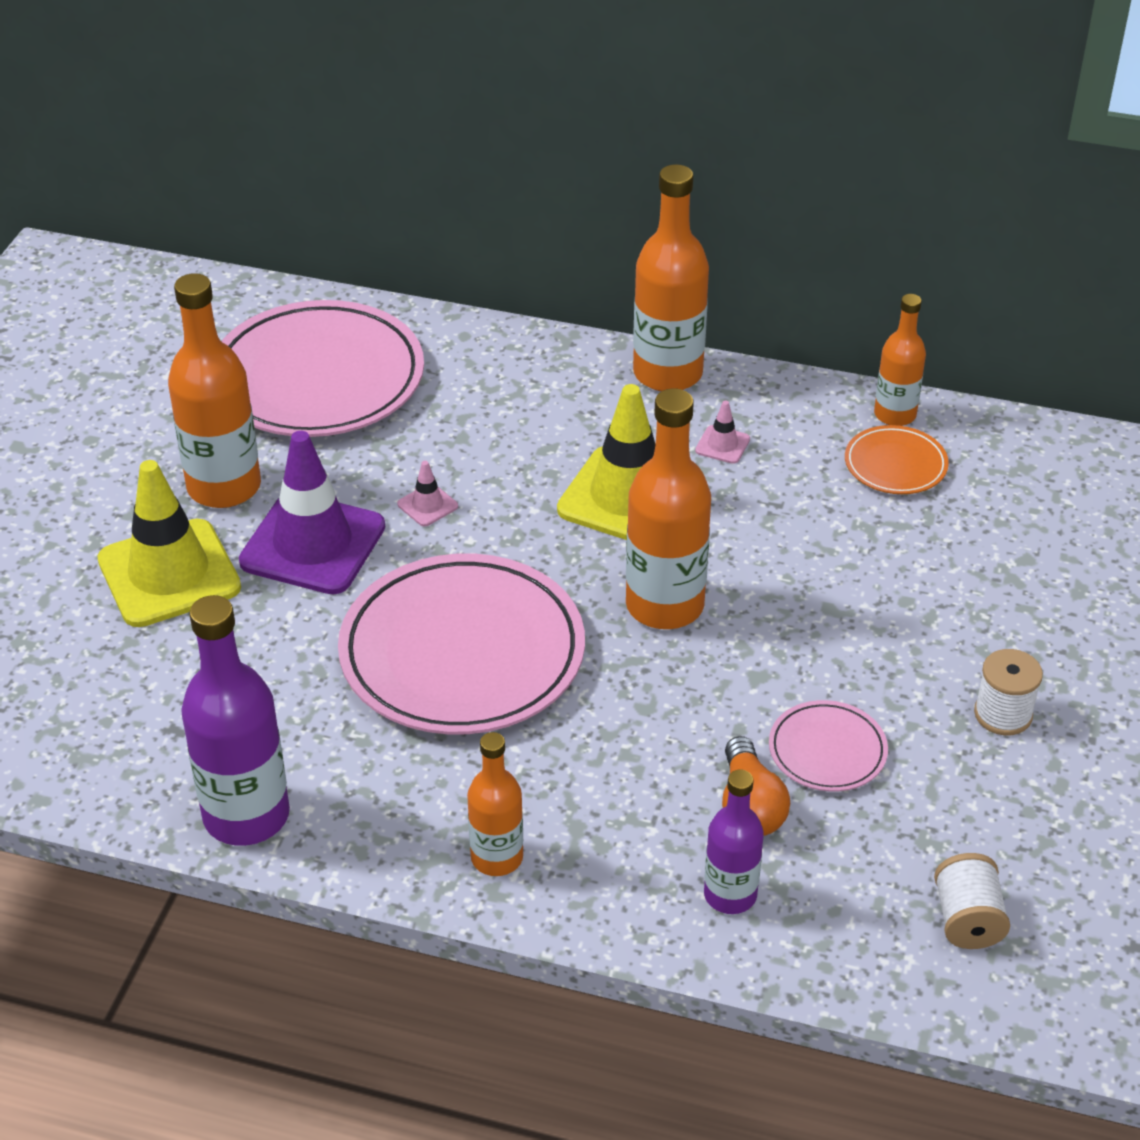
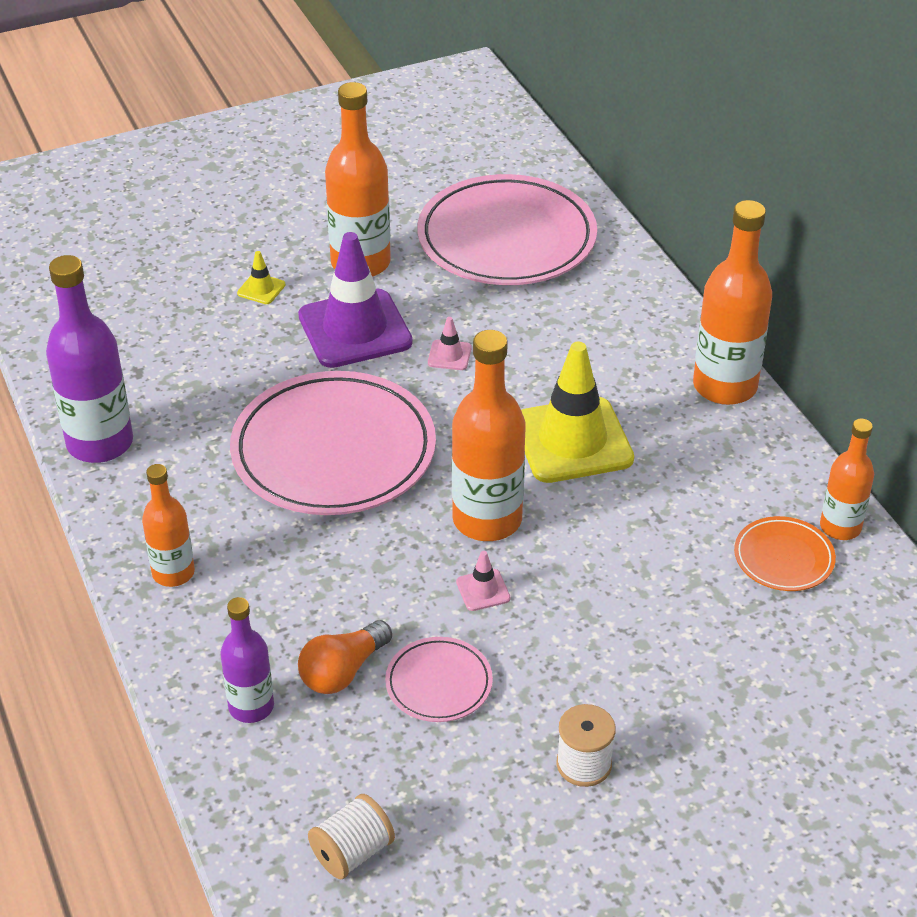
camera: 50 degrees right, 0 degrees up
(169, 574) = (261, 289): yellow traffic cone -> yellow traffic cone, size x0.41
(722, 445) = (686, 456): pink traffic cone -> pink traffic cone (483, 590)

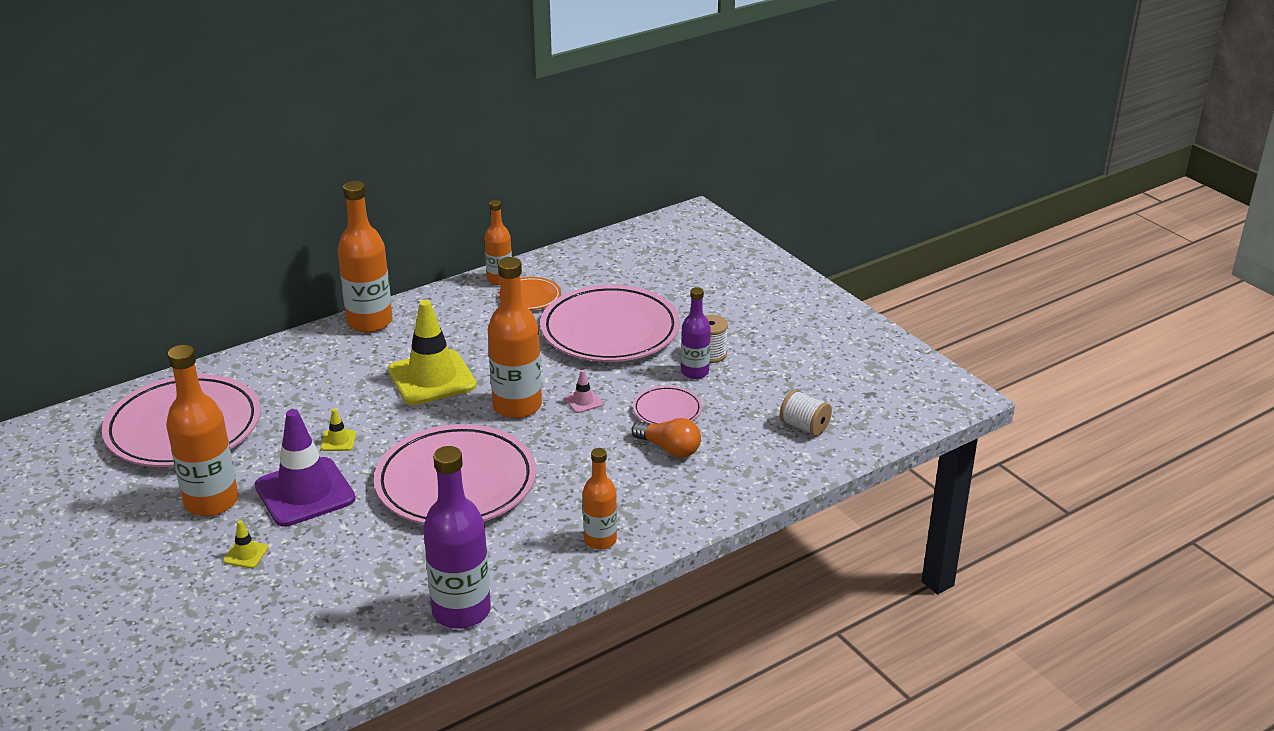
camera: 100 degrees left, 10 degrees down
(251, 707) = (711, 482): purple bottle -> purple bottle (694, 372)
(449, 355) = (338, 441): pink traffic cone -> yellow traffic cone
(672, 644) = (610, 331): none -> pink plate

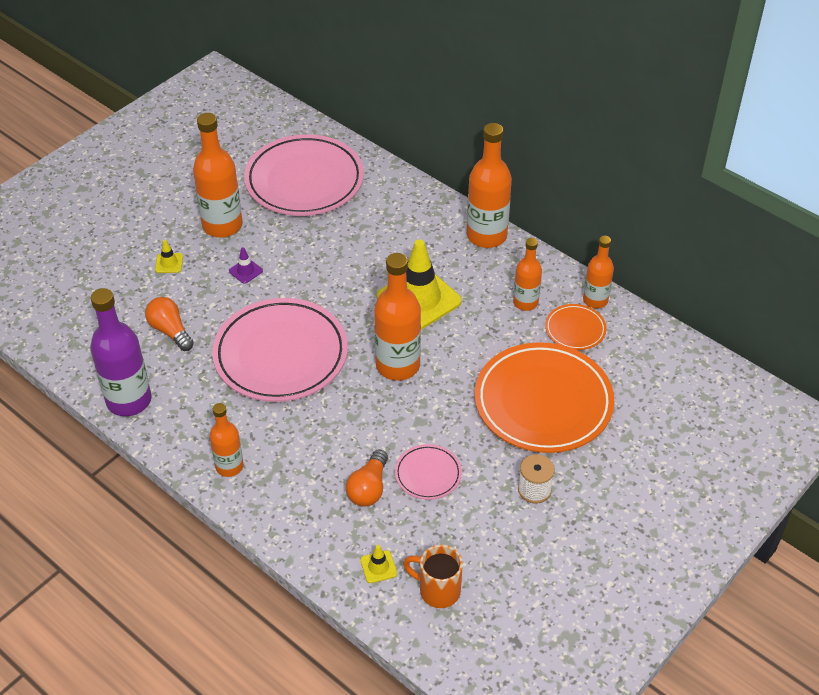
camera: 75 degrees right, 15 degrees up
(305, 492) = (245, 271): purple traffic cone -> purple traffic cone, size x0.41
(338, 441) = (314, 269): yellow traffic cone -> yellow traffic cone (378, 567)
(366, 565) = (170, 331): none -> orange light bulb
(478, 317) = (525, 302): none -> orange bottle
(583, 401) = (420, 409): pink traffic cone -> none
(610, 331) = (543, 402): pink plate -> orange plate
(694, 372) = (498, 483): purple bottle -> none
(804, 427) = (437, 590): white spool -> orange mug

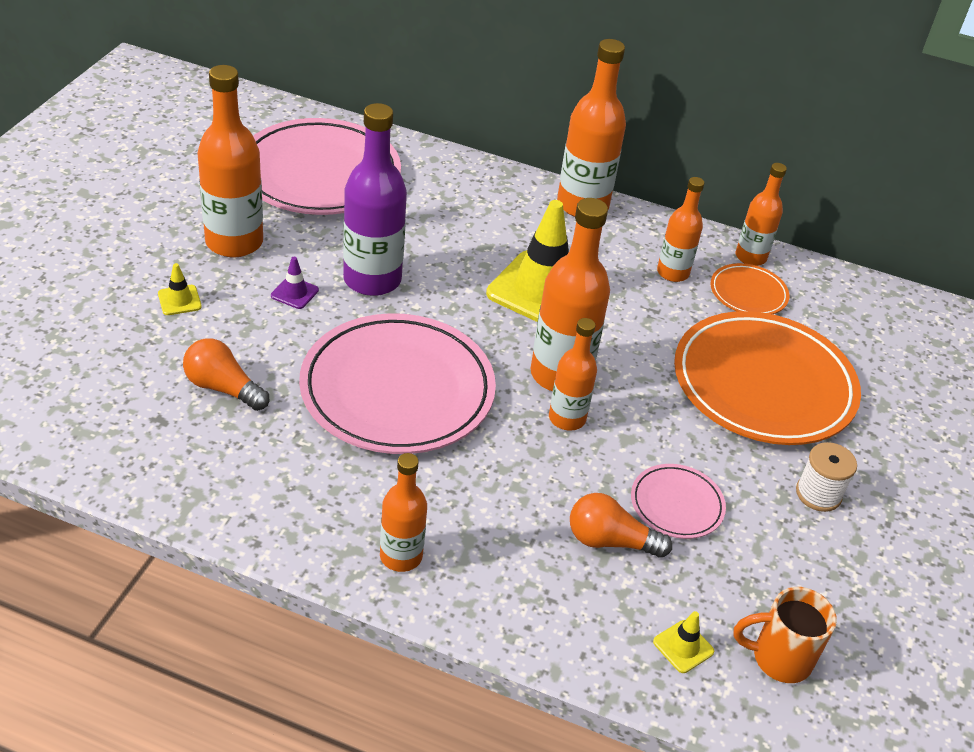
camera: 25 degrees left, 5 degrees down
(129, 400) = (204, 495): purple bottle -> purple bottle (372, 280)
(368, 488) = (610, 541): orange light bulb -> orange light bulb turned 105 degrees clockwise
(385, 398) = (567, 418): none -> orange bottle

